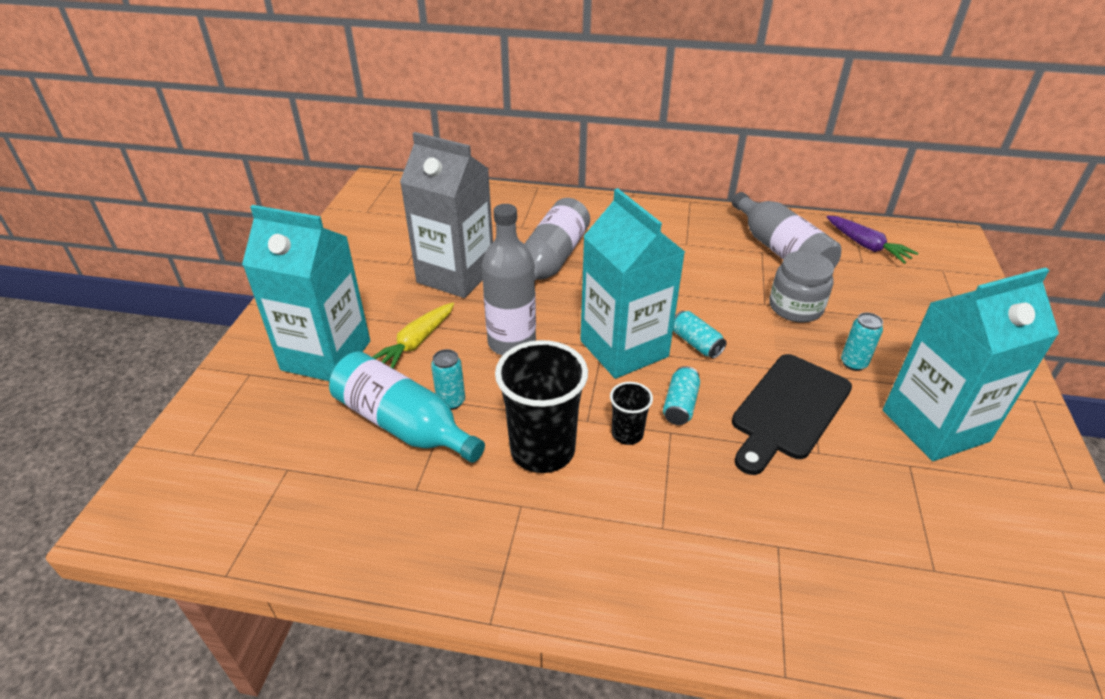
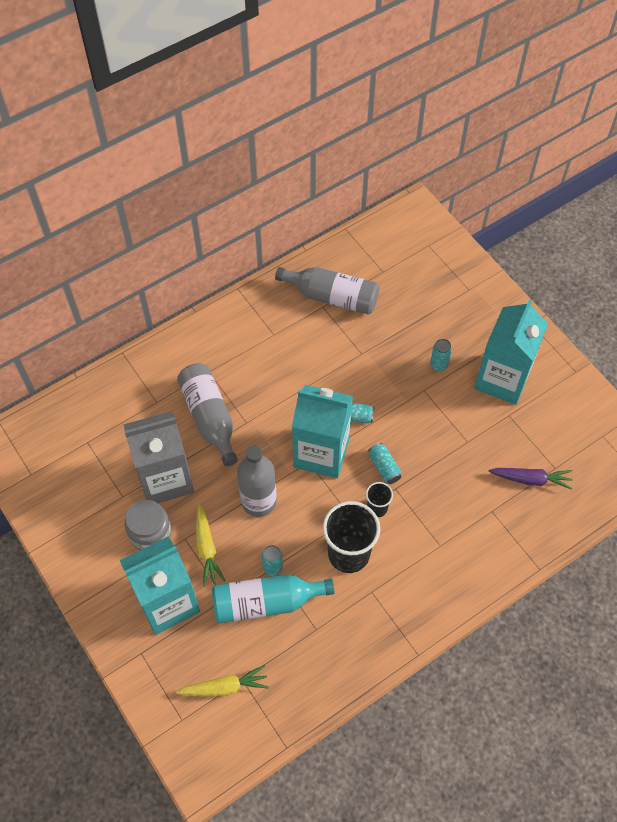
camera: 45 degrees left, 20 degrees up
(264, 461) = (224, 687): none -> yellow carrot
(788, 410) = (434, 425): black cutting board -> none
(795, 307) = (379, 343): grey jar -> grey jar (150, 532)
(866, 246) = (374, 253): purple carrot -> purple carrot (531, 479)

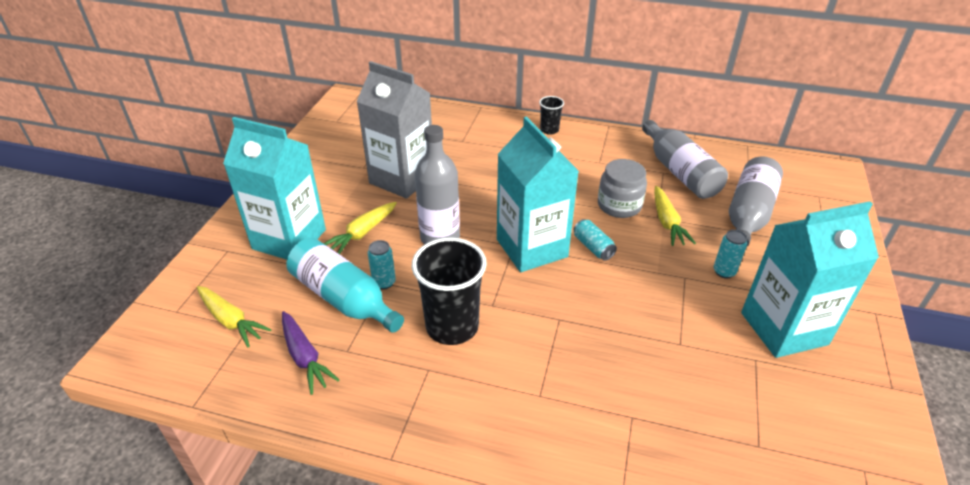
camera: 50 degrees right, 20 degrees down
(150, 532) = (345, 196): grey jar -> grey jar (619, 205)
(209, 418) = (482, 171): grey bottle -> grey bottle (748, 214)
(371, 353) = (667, 222): none -> yellow carrot
(377, 508) = (523, 318): black cup -> black cup (549, 130)
(384, 467) = (571, 297): turquoise can -> none
(531, 479) = (714, 430): purple carrot -> purple carrot (305, 357)

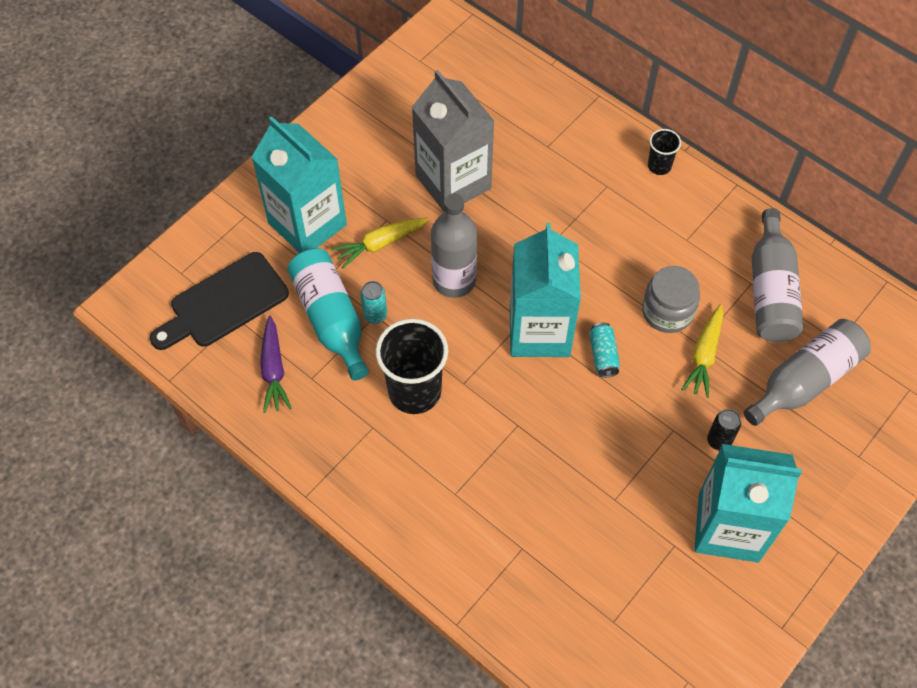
camera: 25 degrees right, 20 degrees up
(231, 320) = (224, 303): yellow carrot -> black cutting board
(724, 272) = (719, 441): turquoise can -> black can

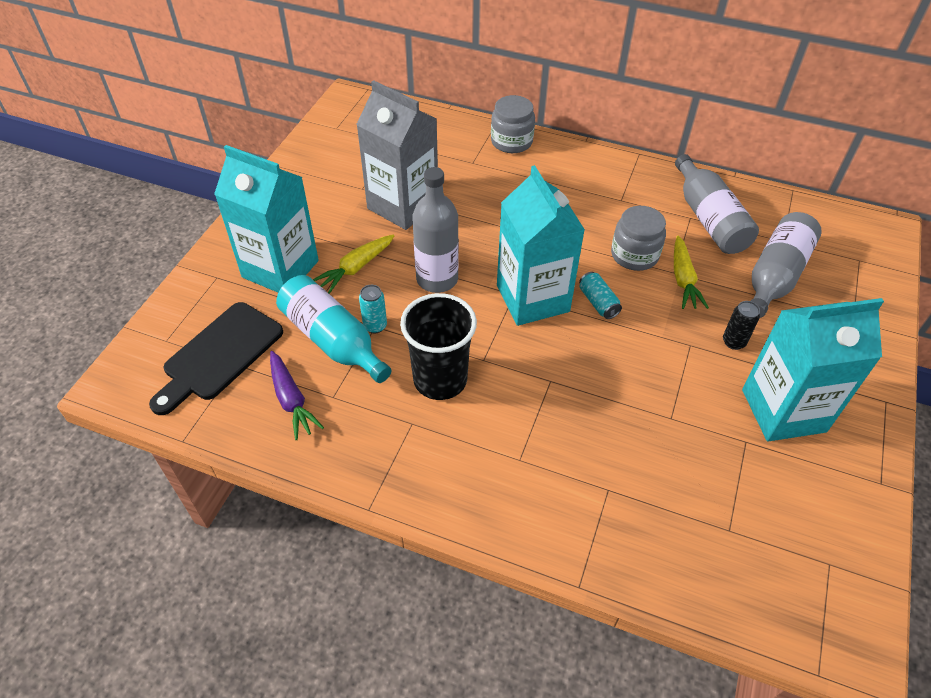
camera: 20 degrees left, 10 degrees down
(601, 129) = (511, 141): none -> grey jar
(659, 166) = (571, 155): black cup -> none

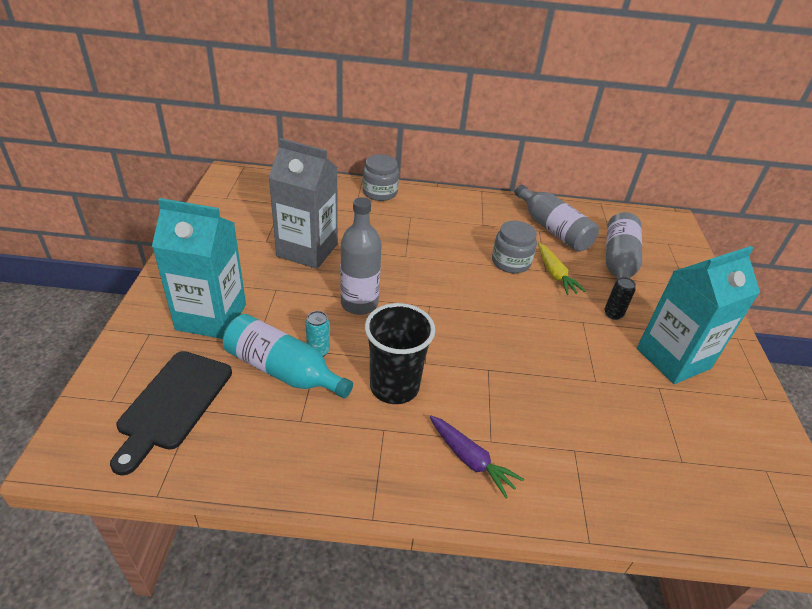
camera: 20 degrees left, 10 degrees down
(291, 400) = (260, 432): purple carrot -> purple carrot (470, 460)
(356, 268) = (283, 305): yellow carrot -> none
(532, 298) = (446, 307): turquoise carton -> none
(598, 302) = (499, 301): turquoise can -> none

